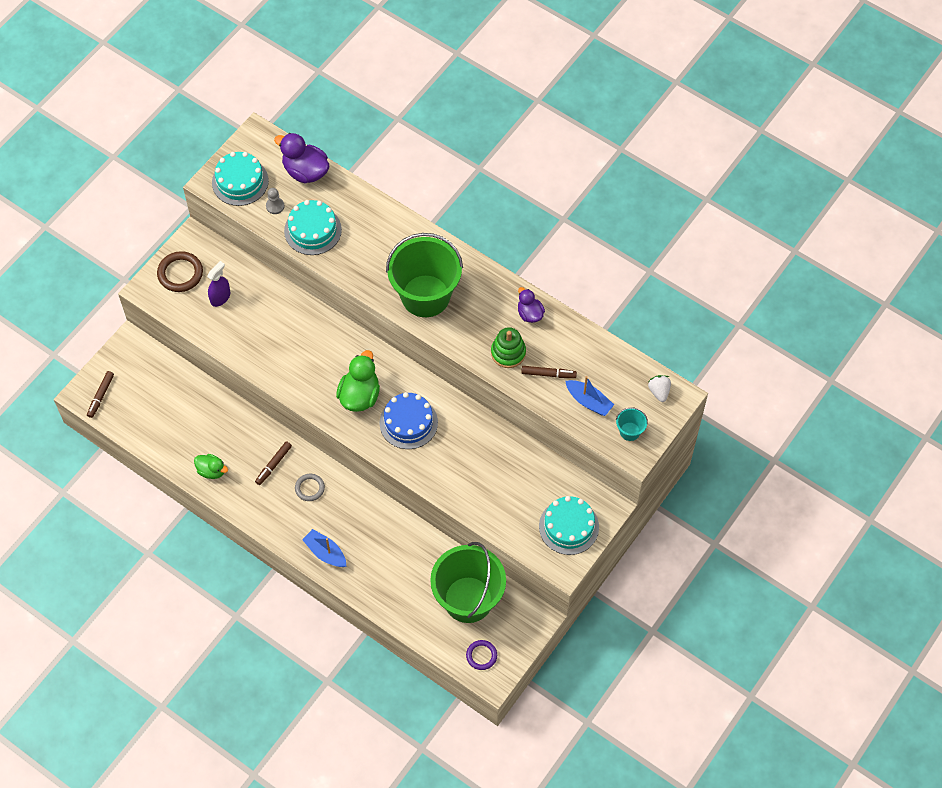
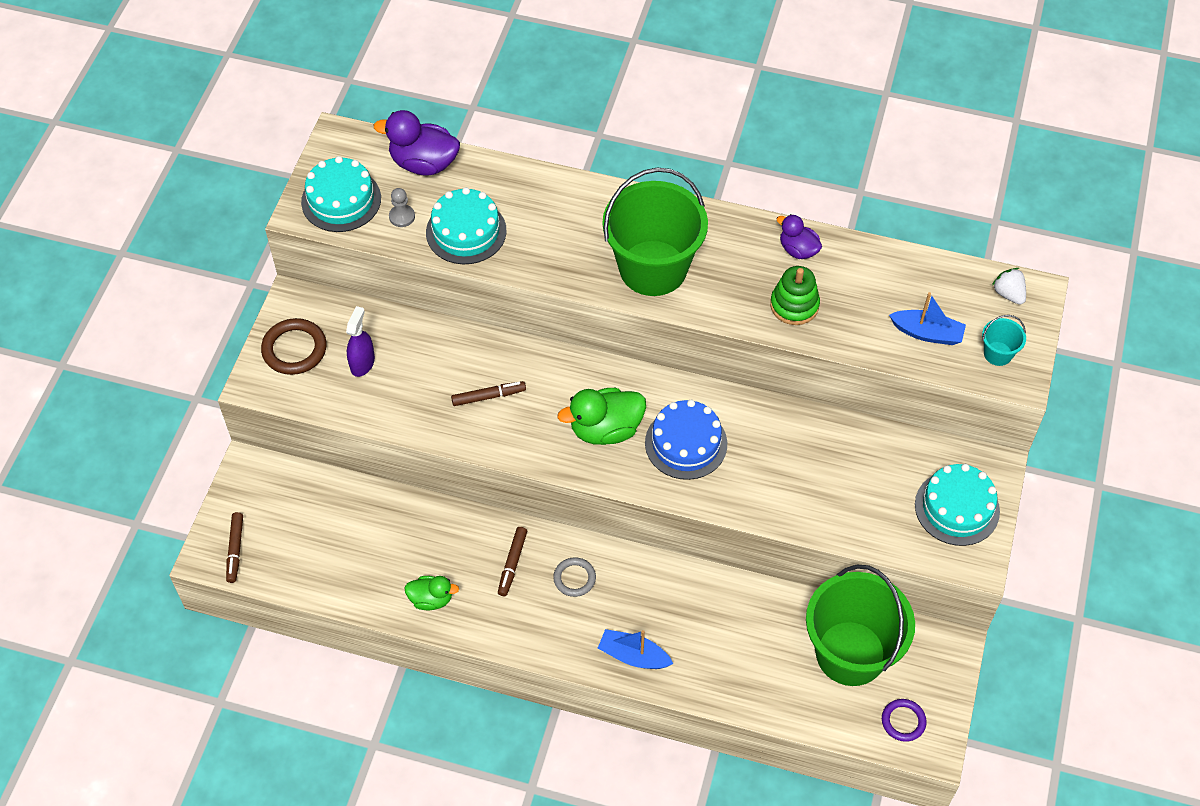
camera: 20 degrees left, 5 degrees down
(359, 395) = (605, 429): green duck -> green duck turned 105 degrees counterclockwise
(548, 374) = (859, 315): brown marker -> brown marker (488, 396)

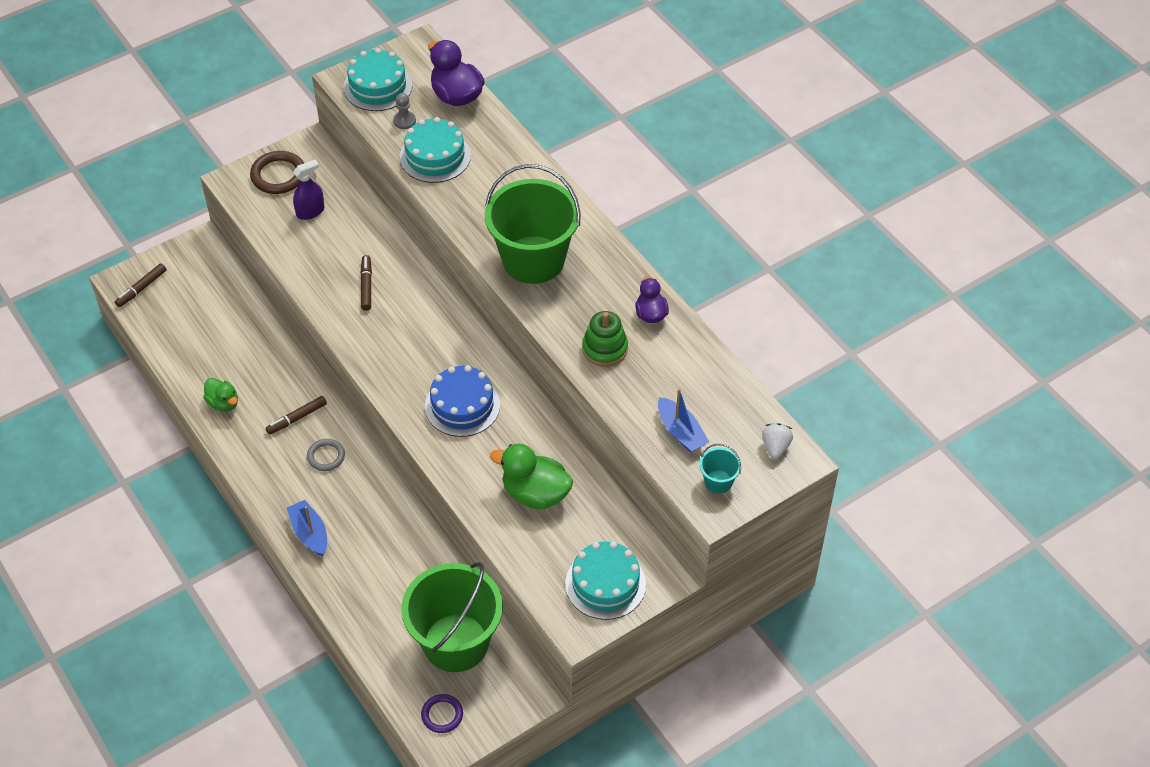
camera: 40 degrees right, 5 degrees down
(488, 396) = (366, 286): brown marker -> brown marker turned 120 degrees counterclockwise
(605, 429) = (418, 359): green duck -> green duck (535, 494)

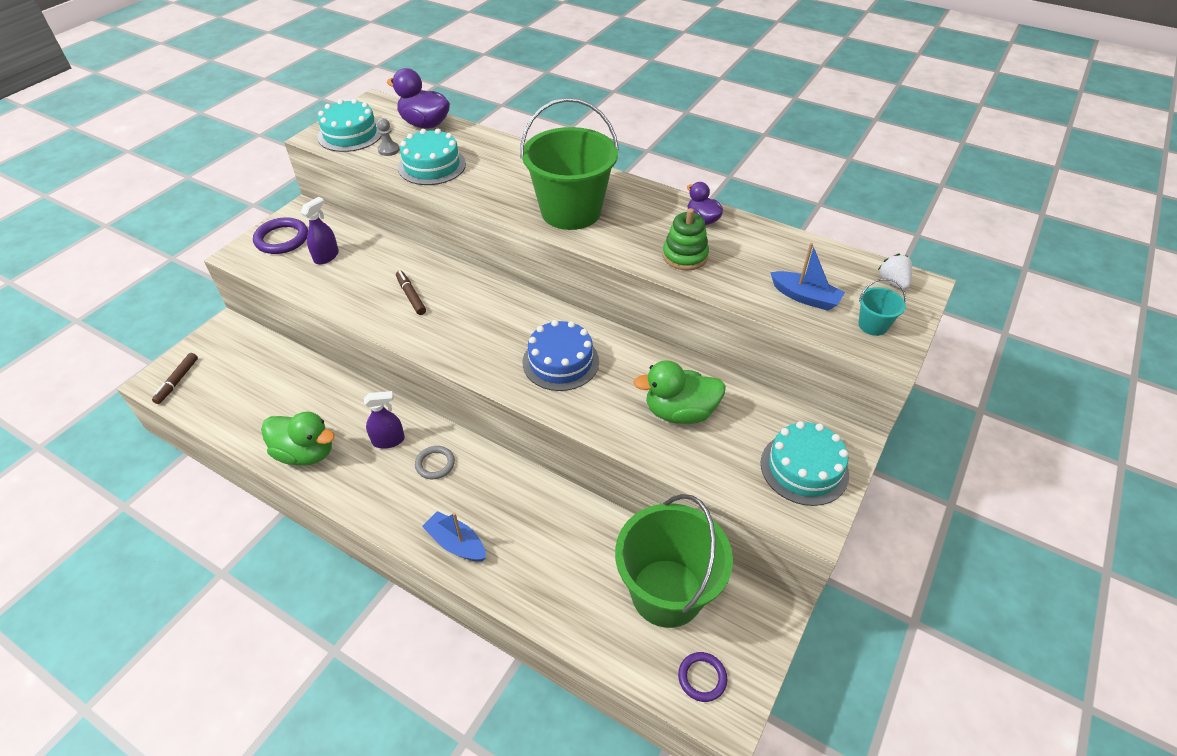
camera: 25 degrees left, 5 degrees down
(223, 403) = (306, 453): green duck -> green duck, size x1.66
(278, 175) = (282, 239): brown ring -> purple ring
(297, 418) = (388, 440): brown marker -> purple spray bottle

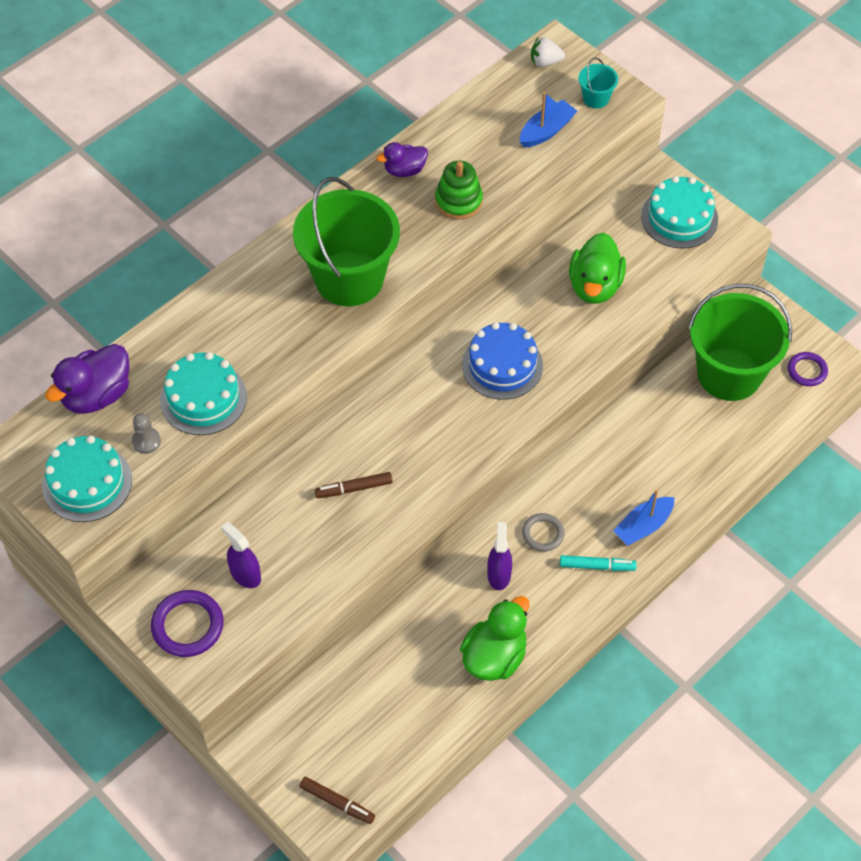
camera: 75 degrees left, 10 degrees up
(406, 512) = (597, 566): none -> turquoise marker

